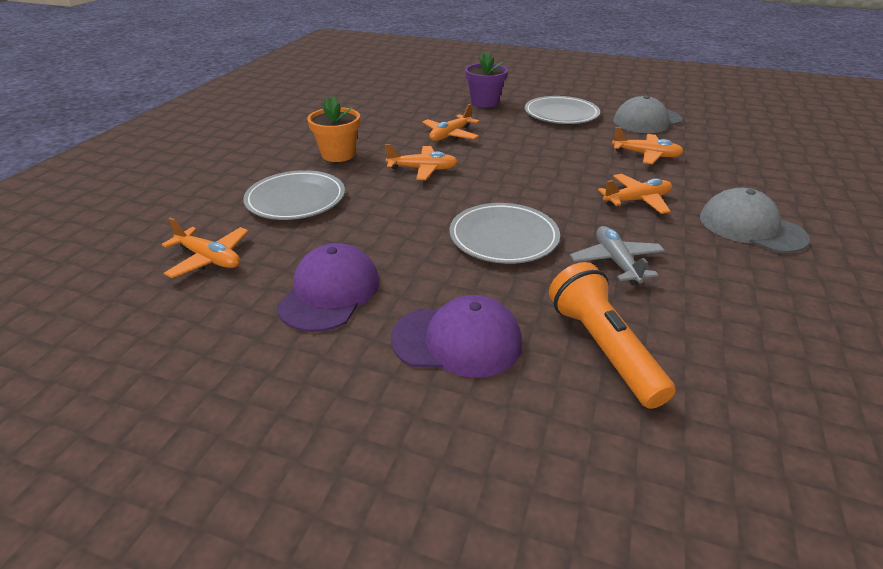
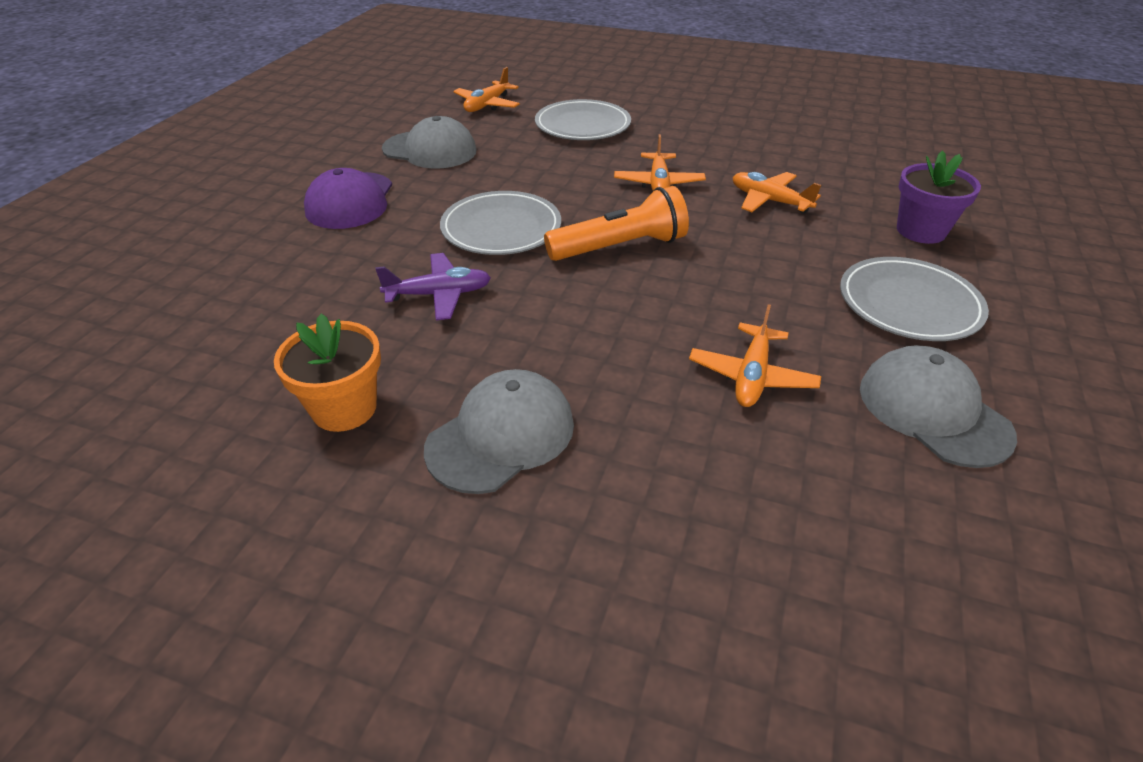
camera: 90 degrees right, 5 degrees up
(330, 292) = (430, 150): purple cap -> grey cap
(338, 154) = (687, 136): orange flower pot -> orange flower pot (344, 408)
(603, 348) = (310, 267): orange flashlight -> orange flashlight (620, 247)
(616, 262) = (439, 294): grey plane -> purple plane
(637, 200) = (585, 336): orange plane -> none

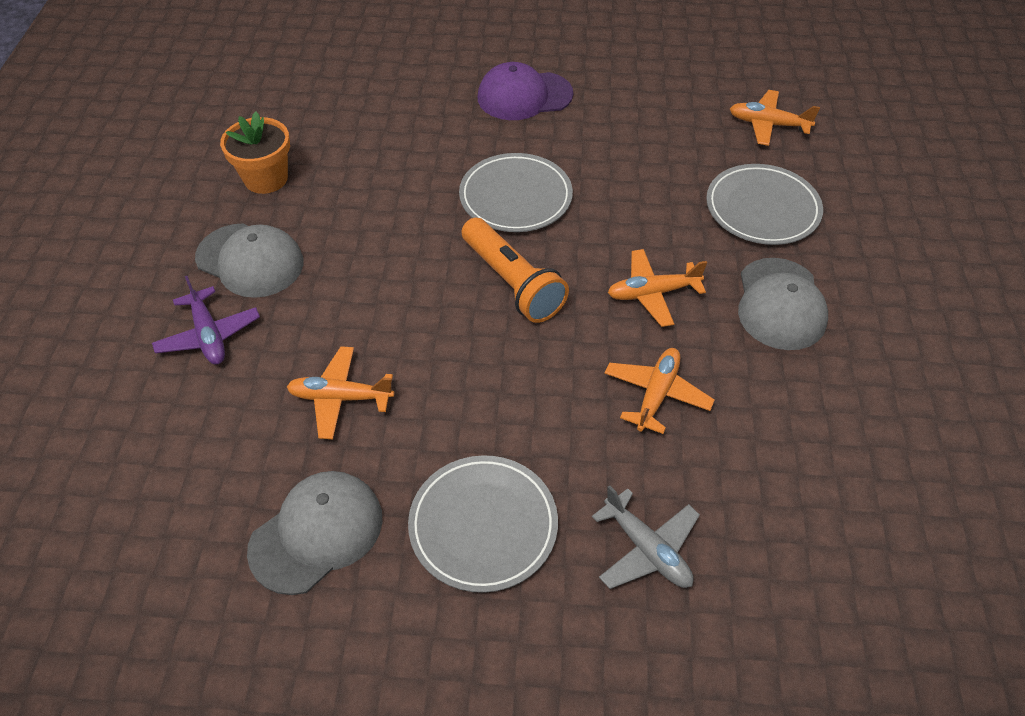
camera: 75 degrees right, 10 degrees up
(430, 150) = (640, 114): grey cap -> grey cap (780, 304)
(439, 294) = (403, 186): purple plane -> purple plane (209, 335)
(921, 231) = (647, 549): purple flower pot -> grey plane

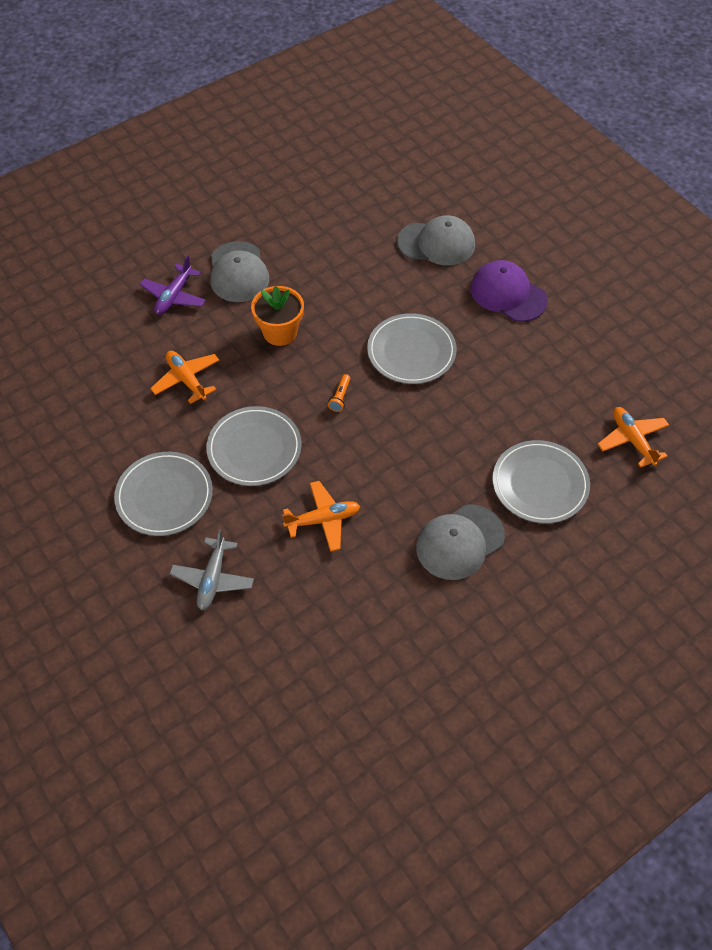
camera: 50 degrees right, 5 degrees up
(266, 179) = (303, 231): orange flower pot -> orange flower pot (280, 332)
(317, 533) = (101, 431): grey cap -> grey cap (436, 243)
(503, 396) = (254, 449): none -> grey plate
(512, 283) = (340, 397): orange flashlight -> orange flashlight, size x0.41
(652, 293) = (401, 470): orange plane -> none

